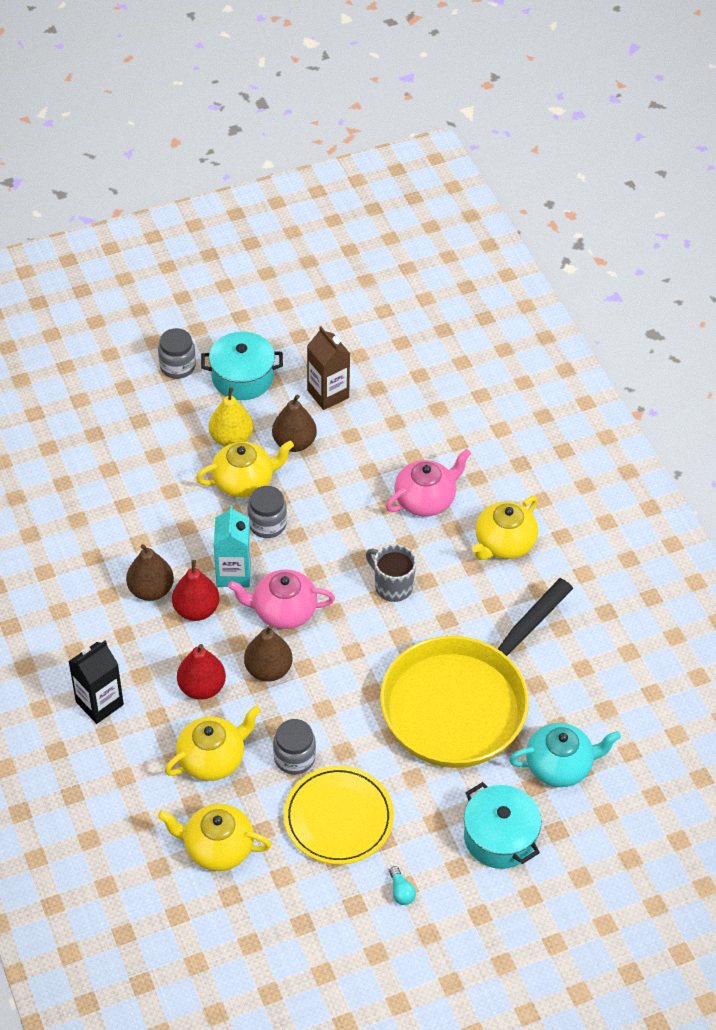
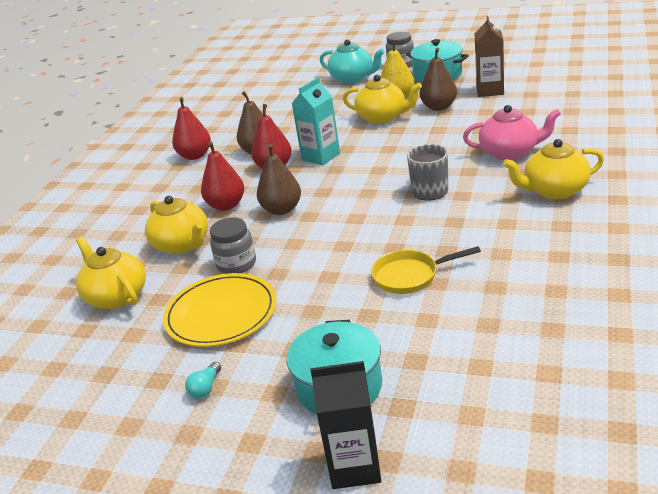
camera: 45 degrees right, 20 degrees down
(78, 625) = (195, 156): none -> red pear
(99, 703) = (156, 194): black carton -> black carton (354, 467)
(212, 758) = (182, 245): yellow teapot -> yellow teapot turned 45 degrees clockwise
(267, 524) = (373, 139): grey jar -> none
(283, 611) = (331, 183): pink teapot -> none
(461, 702) = (410, 276): yellow pan -> yellow pan, size x0.41
(559, 765) = (458, 355): turquoise teapot -> turquoise teapot (353, 78)

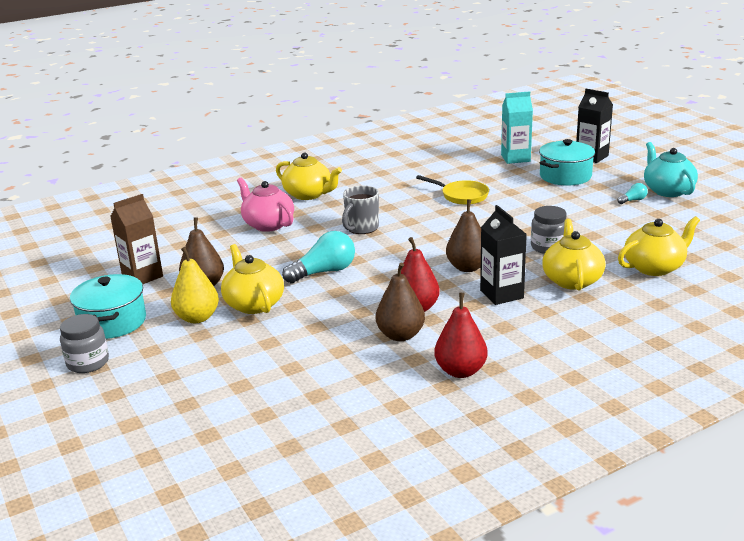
camera: 140 degrees left, 5 degrees down
(116, 296) = (654, 267): yellow teapot -> yellow teapot turned 120 degrees counterclockwise
(221, 314) = (590, 226): yellow plate -> none
(226, 205) = (501, 294): red pear -> black carton
(320, 156) = (368, 295): turquoise carton -> turquoise carton (515, 158)
(353, 78) = (156, 378): turquoise teapot -> turquoise teapot (667, 190)
(382, 151) = (324, 272): none -> turquoise light bulb

